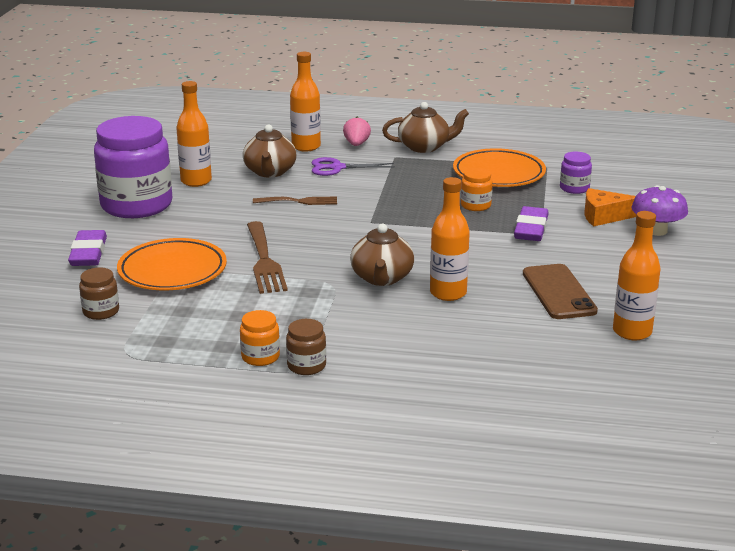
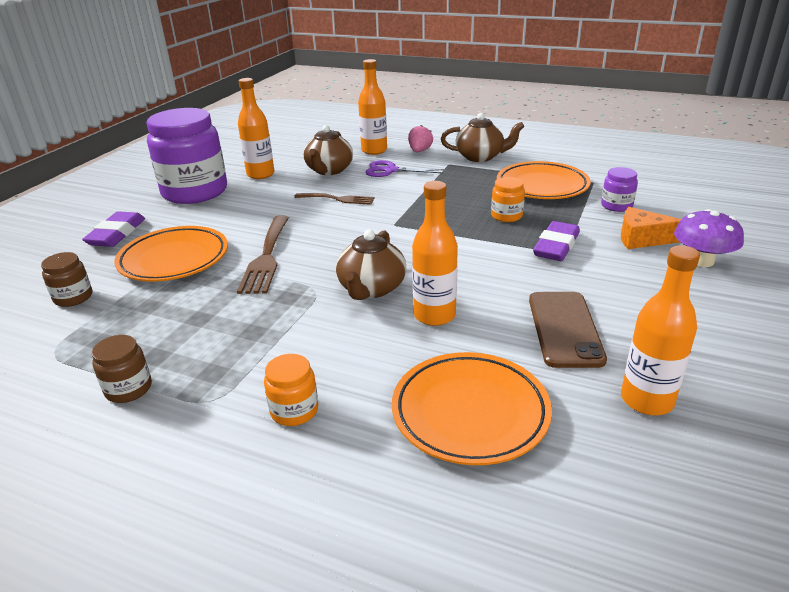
camera: 15 degrees right, 5 degrees up
(260, 357) = (182, 376): orange jar -> orange jar (294, 410)
(306, 366) = (223, 397): brown jar -> brown jar (128, 389)
(506, 353) = (470, 412): none -> orange plate

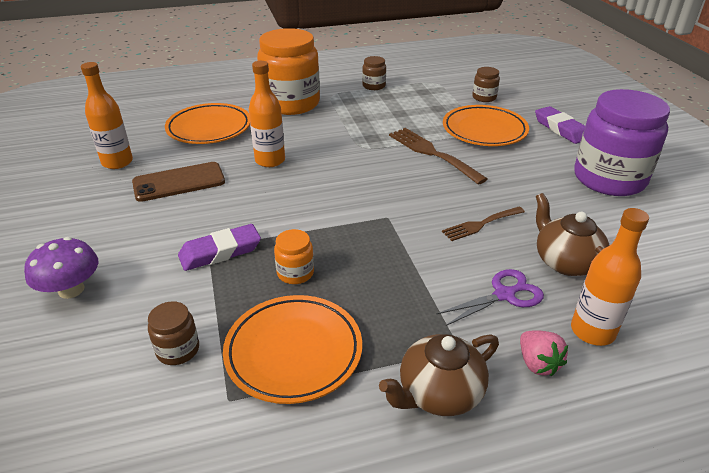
camera: 140 degrees right, 5 degrees up
(260, 174) = (612, 223): orange bottle -> none
(294, 410) = (291, 103): orange jar -> orange jar, size x2.33
(371, 288) = (329, 161): brown teapot -> none
(556, 246) = (220, 252): purple eraser -> purple eraser turned 75 degrees clockwise
(565, 329) = (179, 182): brown phone -> brown phone turned 75 degrees counterclockwise
(616, 206) = (178, 350): purple jar -> brown jar
(642, 239) = (136, 298): orange cheese -> none

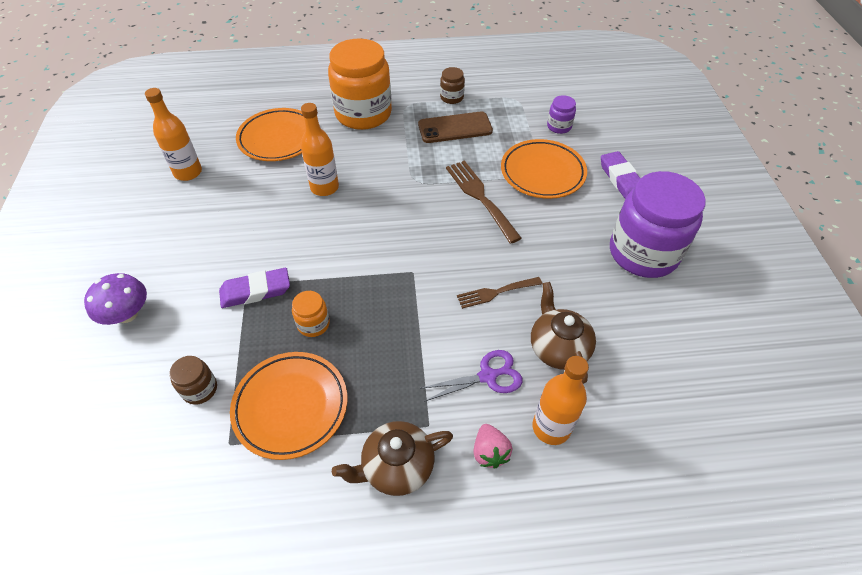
camera: 10 degrees right, 15 degrees up
(179, 182) = (237, 204): brown phone -> brown phone (455, 128)
(484, 97) = (559, 126): brown jar -> purple jar

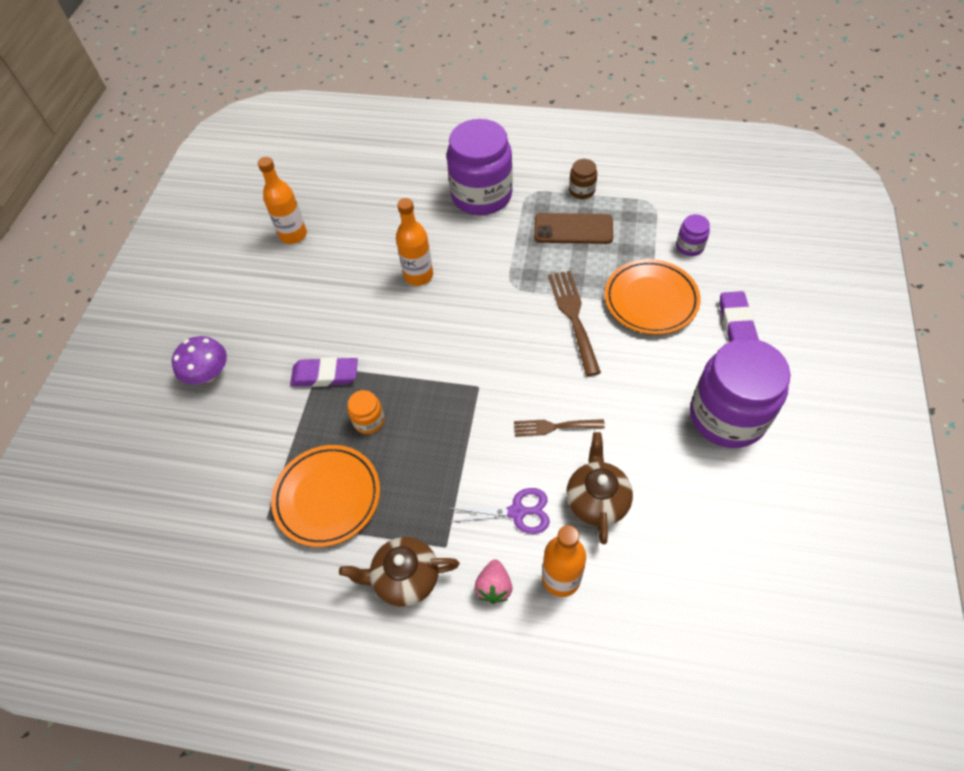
camera: 20 degrees right, 5 degrees up
(200, 389) = (254, 461): brown jar -> none
(278, 139) = (388, 211): orange plate -> none
(363, 114) = (481, 195): orange jar -> purple jar

